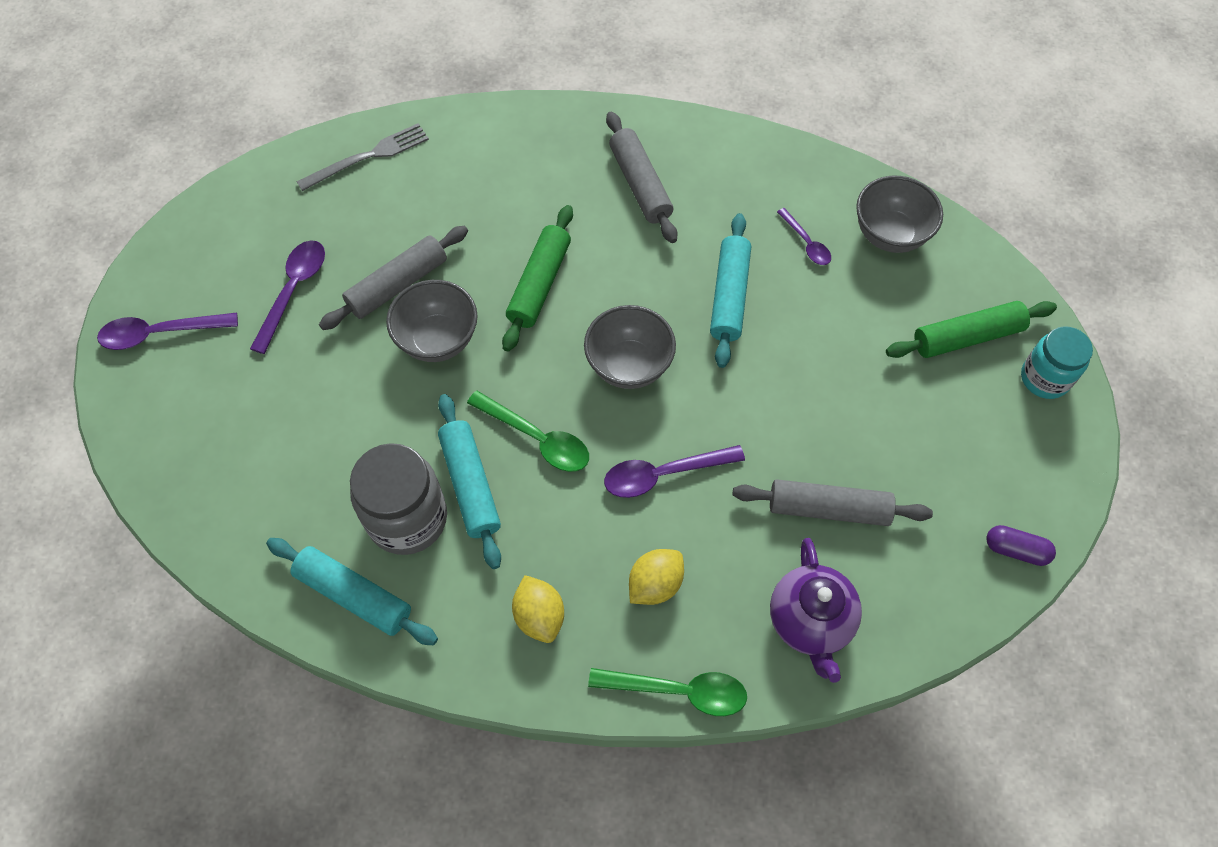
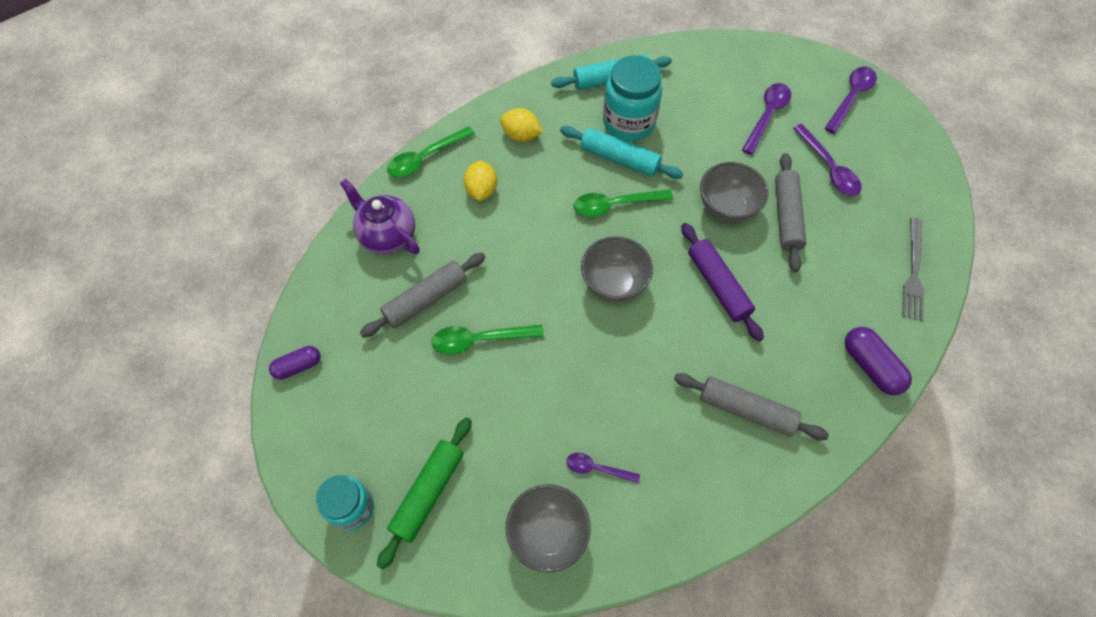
camera: 135 degrees right, 0 degrees up
(407, 518) = (628, 123): grey jar -> turquoise jar
(504, 132) = (870, 366): none -> purple capsule
(539, 284) = (718, 285): green rolling pin -> purple rolling pin
(662, 474) = (532, 242): purple spoon -> purple spoon (767, 115)
(729, 296) = (605, 380): turquoise rolling pin -> none
(810, 423) = (479, 340): none -> green spoon

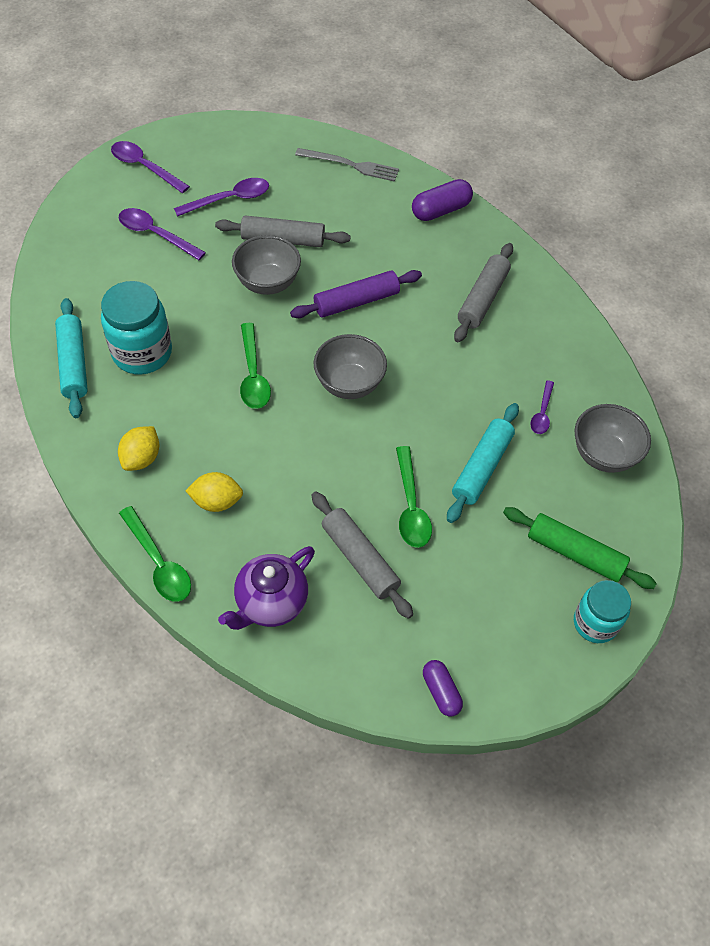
camera: 90 degrees left, 5 degrees down
(619, 159) = (192, 366): turquoise rolling pin -> turquoise rolling pin (482, 468)

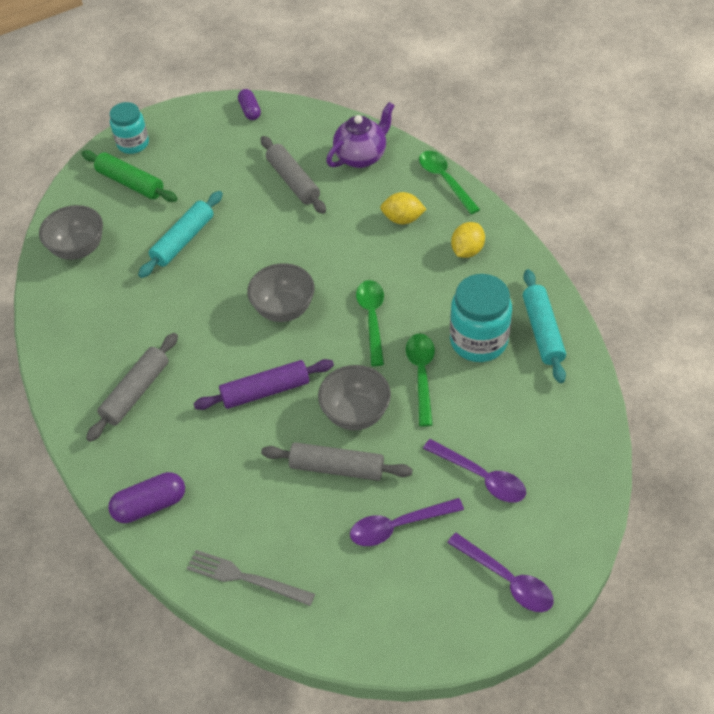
camera: 170 degrees left, 5 degrees down
(411, 507) = (248, 214): green spoon -> green spoon (421, 374)
(542, 413) = (117, 282): purple spoon -> none

